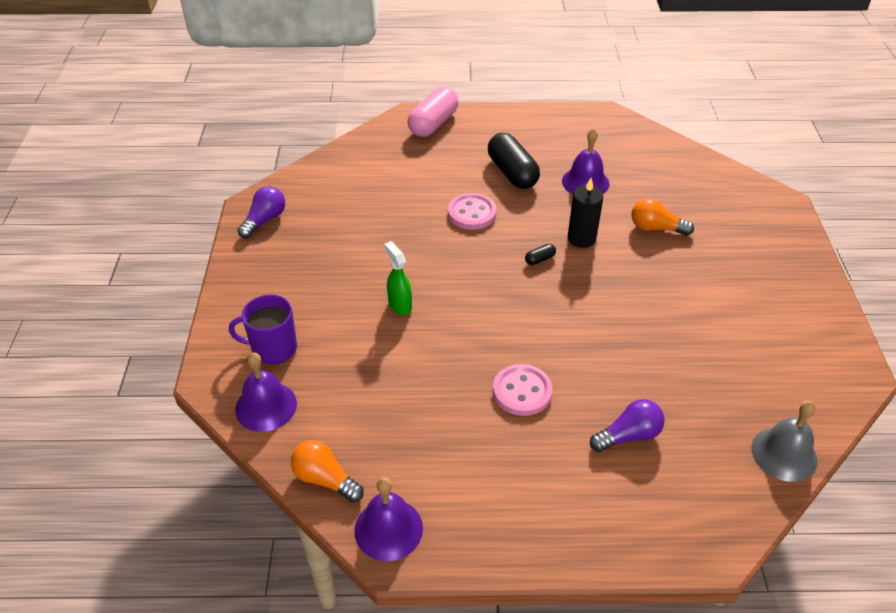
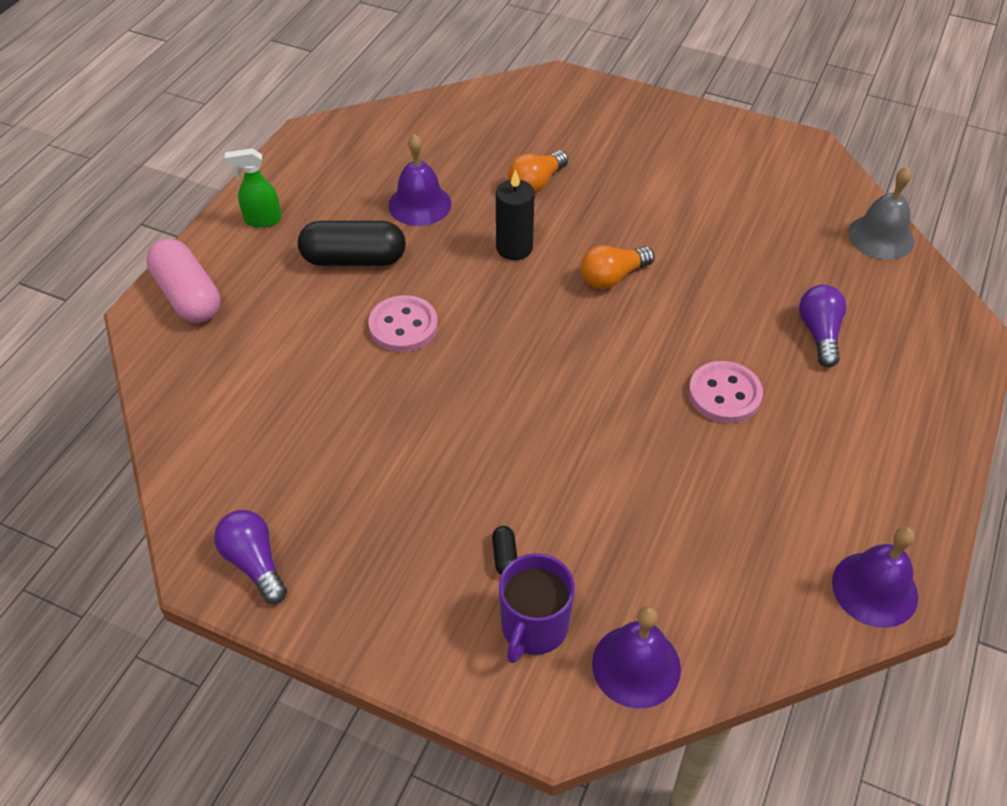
camera: 65 degrees left, 5 degrees up
(325, 479) = (782, 632): orange light bulb -> orange light bulb (612, 277)
(399, 305) = (528, 458): green spray bottle -> green spray bottle (262, 220)
(540, 259) = (526, 297): black capsule -> black capsule (505, 556)

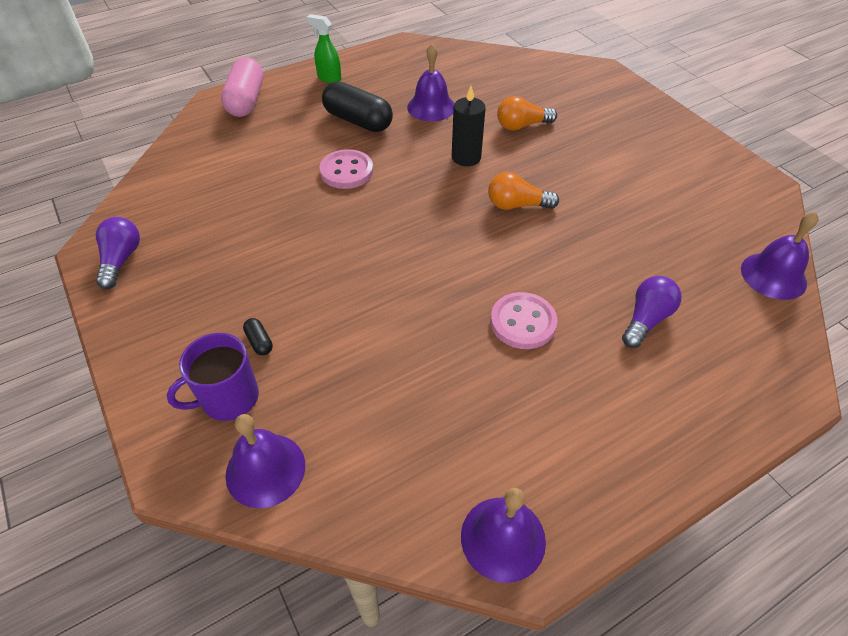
camera: 35 degrees right, 0 degrees up
(505, 556) = (259, 342): black capsule -> black capsule turned 60 degrees counterclockwise
(881, 237) = (773, 275): grey bell -> purple bell

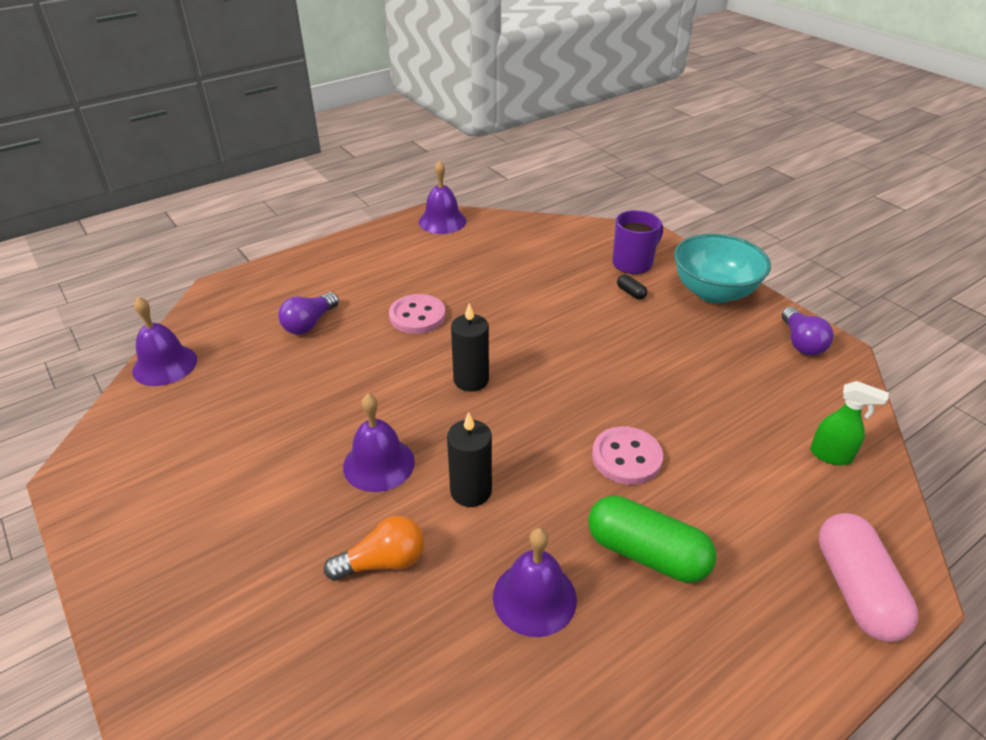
camera: 175 degrees right, 10 degrees down
(158, 335) = (713, 292): none -> turquoise bowl
(265, 469) = (588, 236): purple bell -> purple bell (379, 464)
(329, 78) = (747, 670): green spray bottle -> green spray bottle (831, 455)
(358, 121) = (646, 553): black capsule -> green capsule
(463, 240) = (471, 380): none -> black candle
(517, 205) = (408, 423): orange light bulb -> none

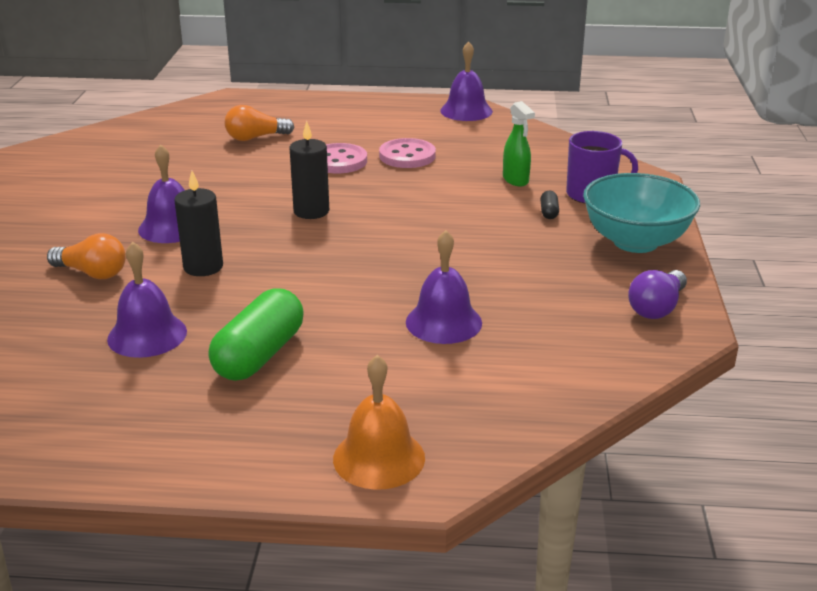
camera: 40 degrees right, 10 degrees down
(165, 365) = (133, 126): purple bell -> purple bell (443, 322)
(309, 324) = (255, 138): purple light bulb -> orange light bulb
(626, 457) = (345, 302): pink button -> pink button (407, 156)
(646, 553) = (259, 355): green capsule -> green capsule turned 45 degrees clockwise
(831, 455) = (525, 383): green spray bottle -> green spray bottle (516, 180)
(855, 589) = (379, 458): pink capsule -> orange bell

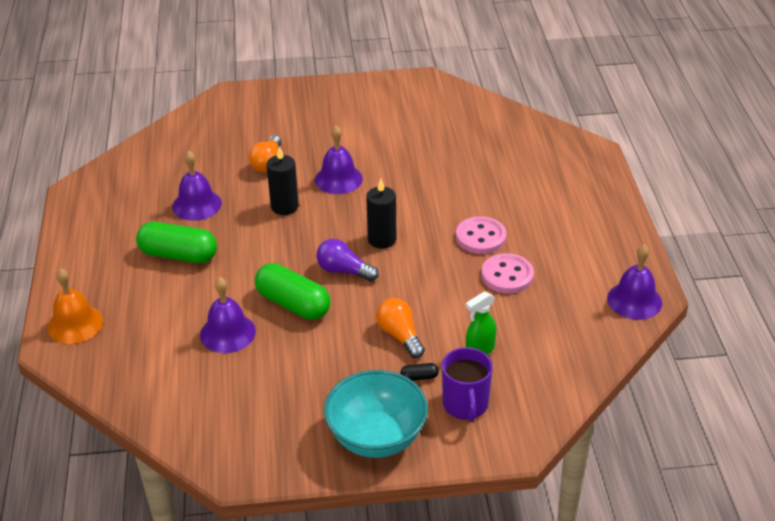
camera: 80 degrees right, 10 degrees up
(255, 138) = (510, 183): orange light bulb -> orange light bulb (400, 336)
(405, 274) = (293, 304): none -> green capsule
(657, 308) = (264, 452): purple light bulb -> purple light bulb (344, 271)

